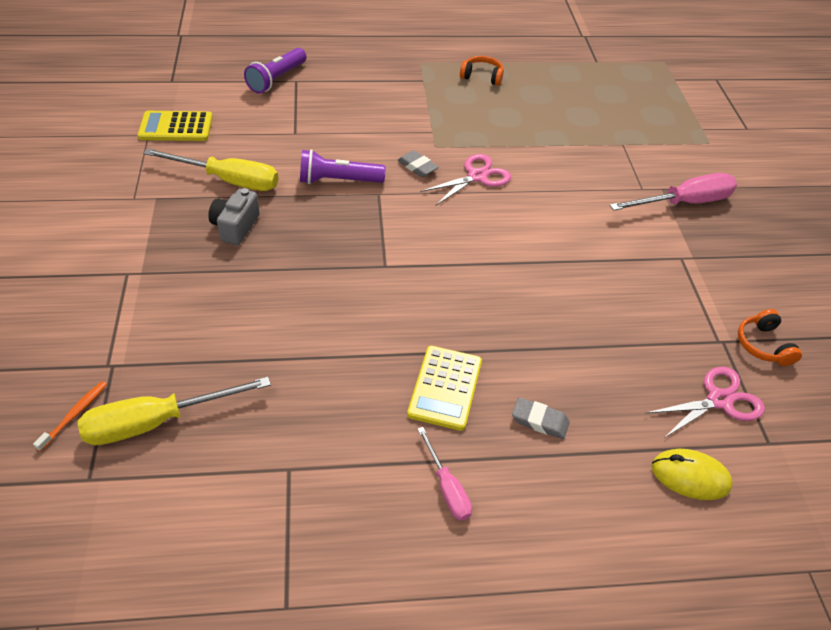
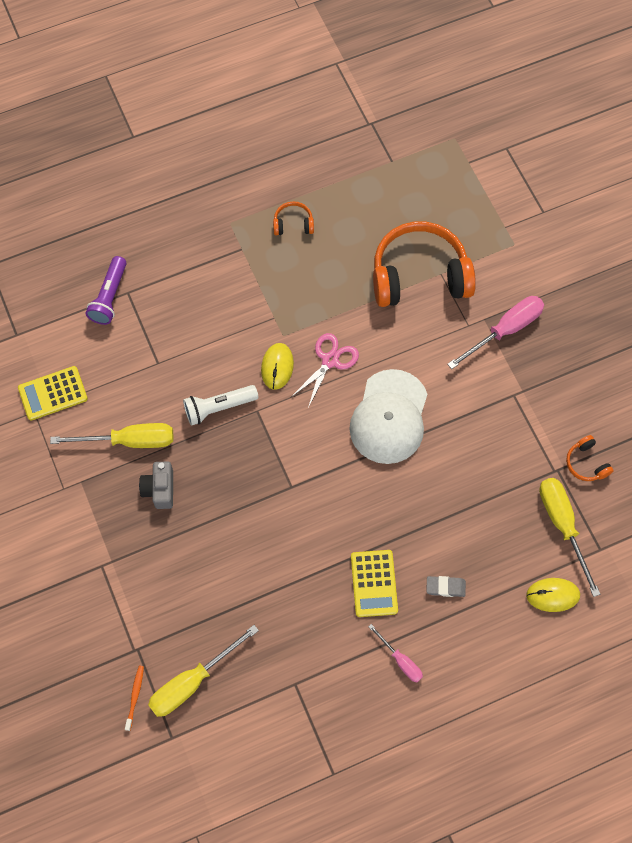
camera: 15 degrees left, 20 degrees up
(338, 180) = (218, 408): purple flashlight -> white flashlight
(417, 167) = (277, 367): grey eraser -> yellow mouse
(526, 237) = (389, 417): none -> white cap
(599, 140) = (419, 275): none -> orange headphones
(719, 400) = (562, 525): pink scissors -> yellow screwdriver

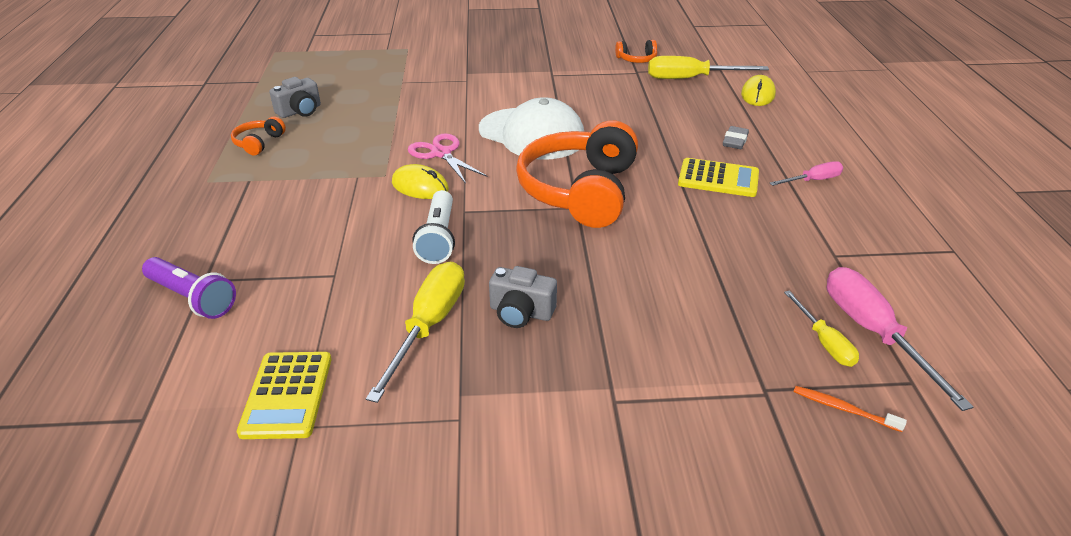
camera: 70 degrees left, 30 degrees down
(192, 681) = (824, 342): yellow screwdriver -> yellow screwdriver, size x0.57
(354, 223) = (300, 111): none -> grey camera
(419, 275) = (393, 91): orange headphones -> orange headphones (580, 191)
(505, 330) = (486, 66): pink screwdriver -> pink screwdriver (873, 332)

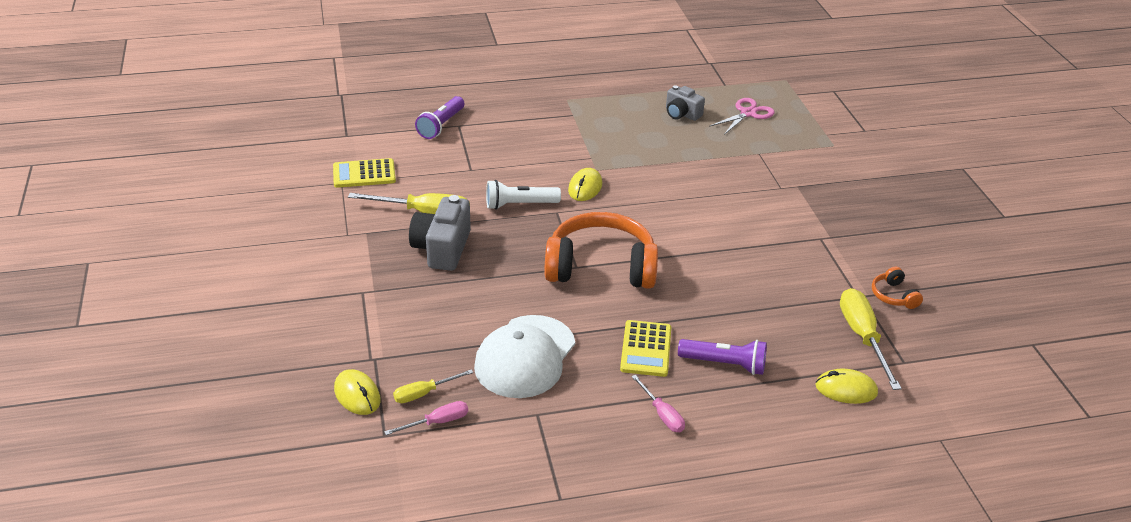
camera: 80 degrees right, 0 degrees up
(258, 143) = (625, 107): orange headphones -> none
(441, 153) = (638, 191): pink scissors -> pink scissors (748, 113)
(521, 312) = (442, 249): grey camera -> grey camera, size x1.58
(532, 134) = (689, 235): white cap -> white cap (525, 357)
(735, 141) = (724, 364): grey eraser -> purple flashlight
(844, 409) = (357, 395): orange toothbrush -> yellow mouse
(873, 332) = (437, 422): pink screwdriver -> pink screwdriver, size x0.57

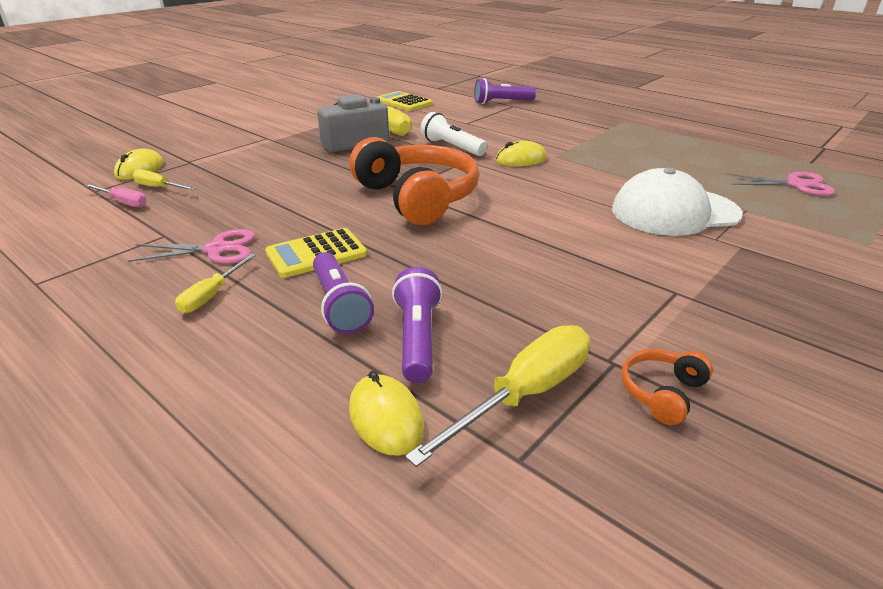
camera: 55 degrees right, 5 degrees down
(525, 357) = (245, 207): white cap -> white cap (674, 212)
(592, 393) = (217, 249): none -> pink scissors
(662, 414) = (212, 295): pink screwdriver -> yellow screwdriver
(681, 114) = (715, 160): grey camera -> none
(786, 349) = (417, 338): none -> purple flashlight

